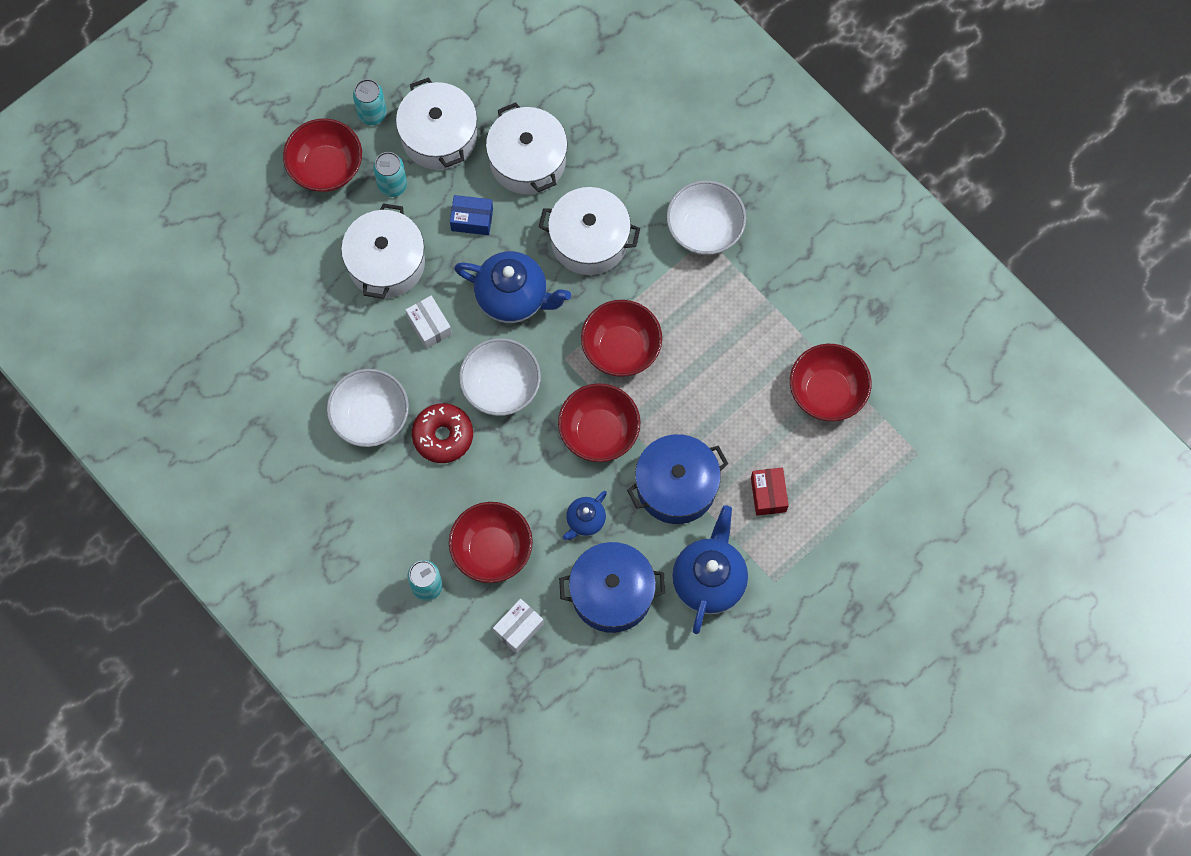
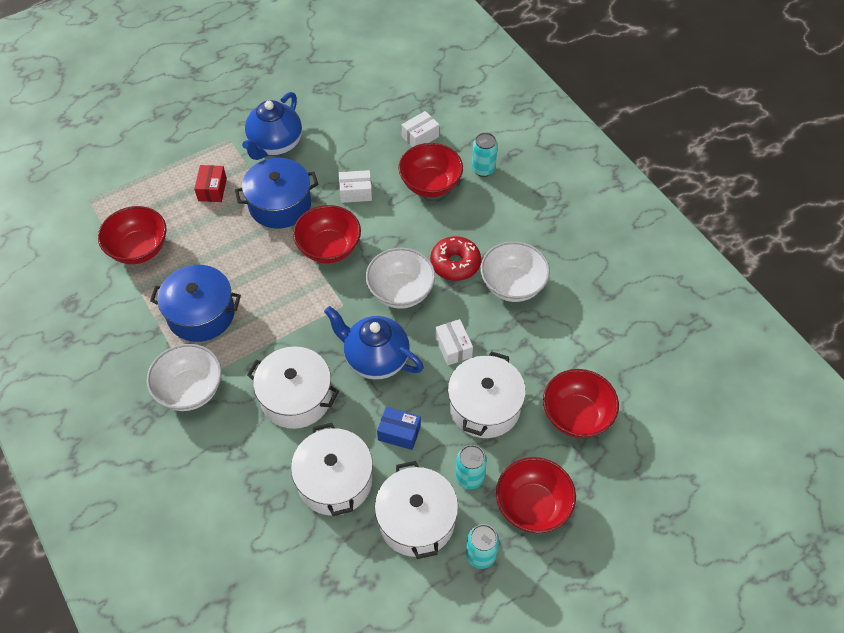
camera: 170 degrees left, 15 degrees down
(585, 521) = (356, 192): blue teapot -> white box
(612, 593) = (348, 147): blue pot -> blue pot (201, 314)
(621, 348) = (294, 305): red bowl -> red bowl (576, 416)

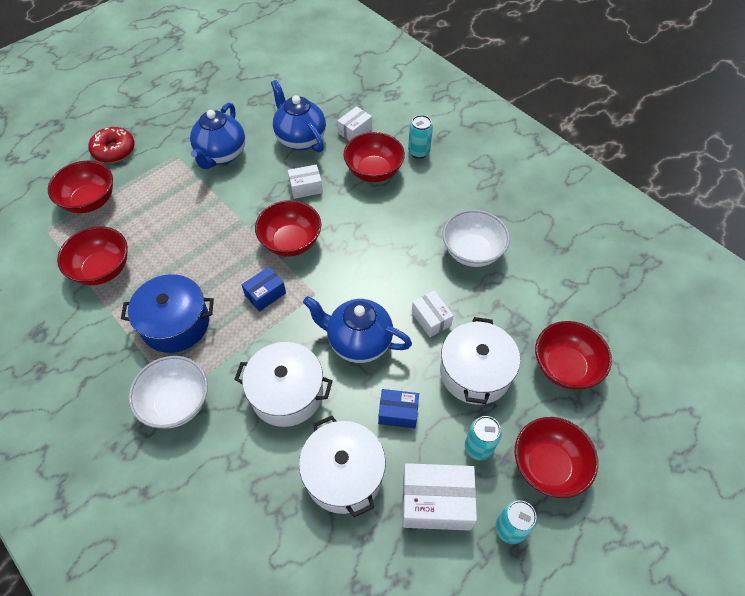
camera: 10 degrees left, 0 degrees up
(136, 176) = (90, 201): none -> red bowl
(212, 189) = (167, 203): red box -> none
(280, 204) = (235, 208): blue pot -> none
(293, 298) = (265, 294): none -> blue box
(360, 138) = (300, 139): none -> blue teapot
(401, 291) = (368, 273): white bowl -> none
(416, 520) = (436, 502): white pot -> white box
(455, 263) = (413, 239): red donut -> red donut (114, 150)

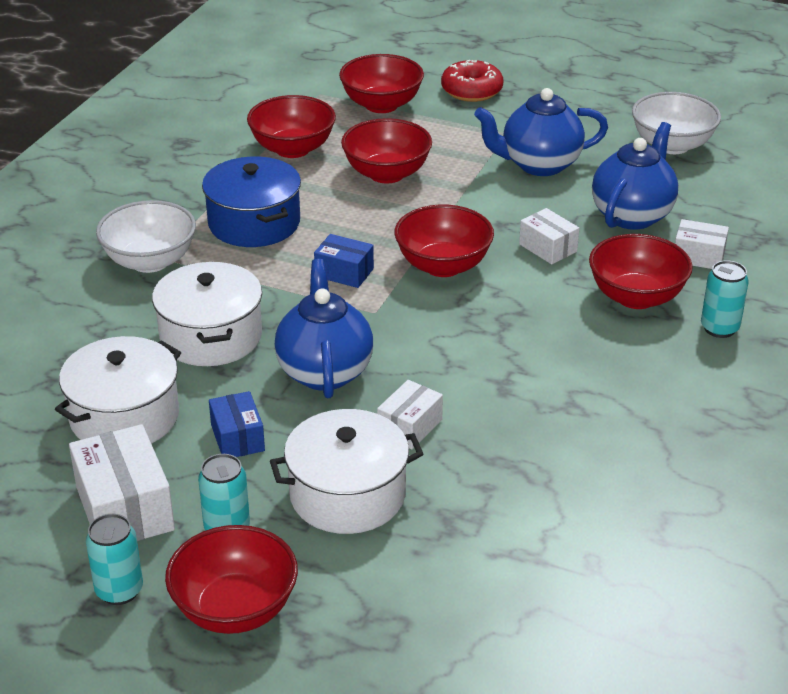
camera: 65 degrees right, 20 degrees down
(472, 252) = (566, 436): white bowl -> white bowl (672, 145)
(565, 367) = (420, 591): red bowl -> red bowl (386, 174)

